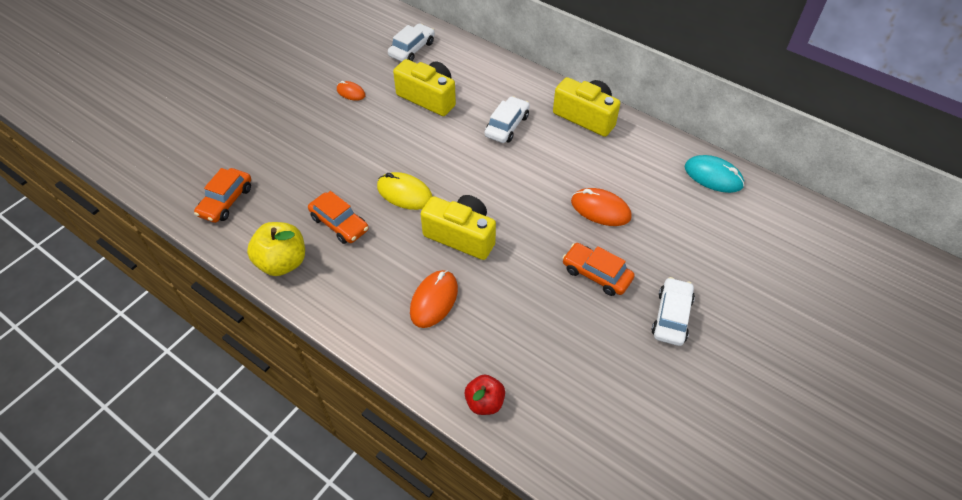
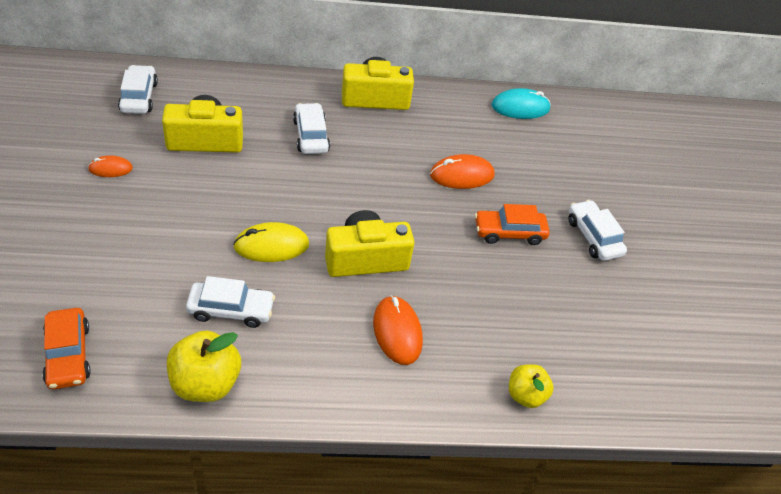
camera: 45 degrees left, 5 degrees down
(339, 224) = (231, 310): orange car -> white car
(484, 402) = (525, 395): red apple -> yellow apple

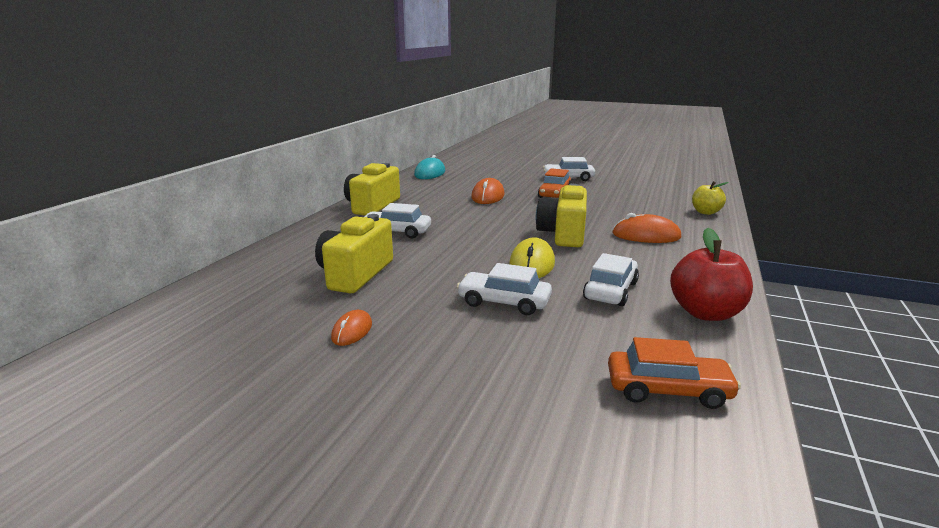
camera: 60 degrees left, 25 degrees down
(139, 97) = (236, 300): white car -> white car (504, 302)
(205, 383) = (705, 313): yellow apple -> red apple

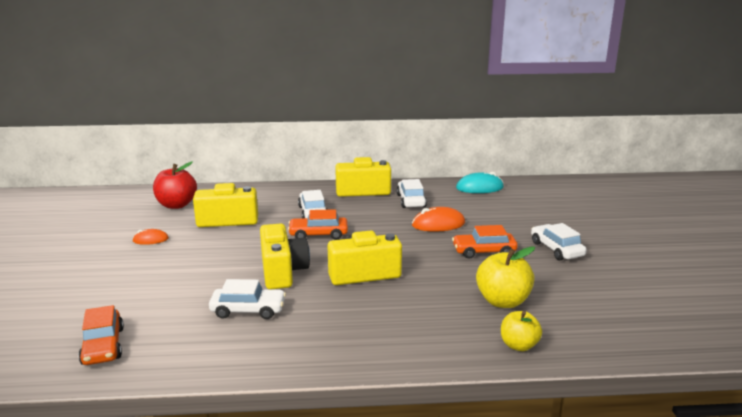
camera: 65 degrees right, 0 degrees up
(457, 237) = (318, 234): none -> orange car
(504, 302) = (208, 274): white car -> white car (411, 201)
(532, 264) = (282, 272): yellow mouse -> yellow camera
(640, 204) = (503, 301): none -> yellow apple
(646, 235) = (395, 314): orange mouse -> none
(705, 313) = (225, 356): red apple -> red apple (176, 205)

